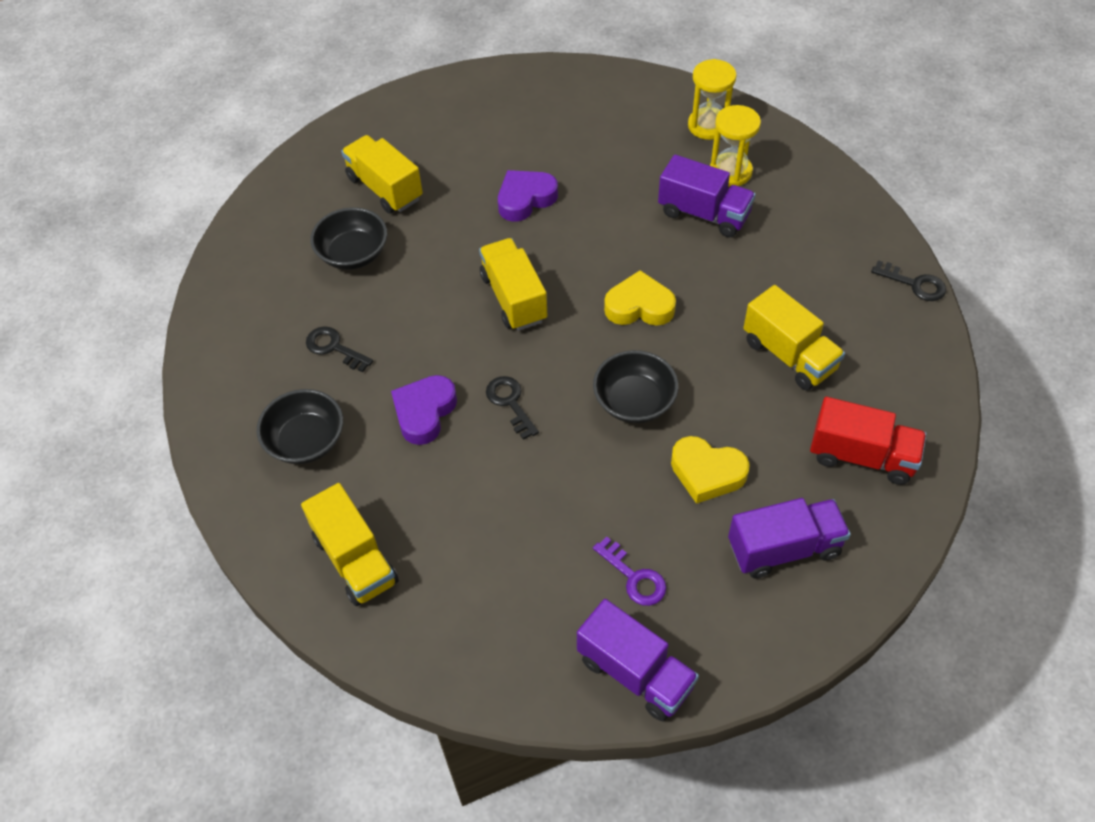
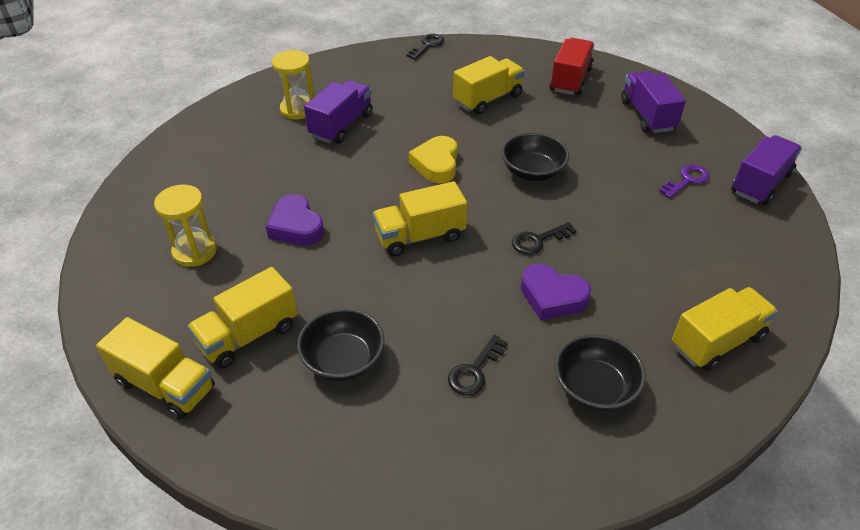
camera: 90 degrees left, 10 degrees down
(336, 149) = (165, 385): none -> yellow truck
(707, 473) = (593, 142): yellow heart -> none
(708, 126) = (239, 116): yellow hourglass -> yellow hourglass (195, 251)

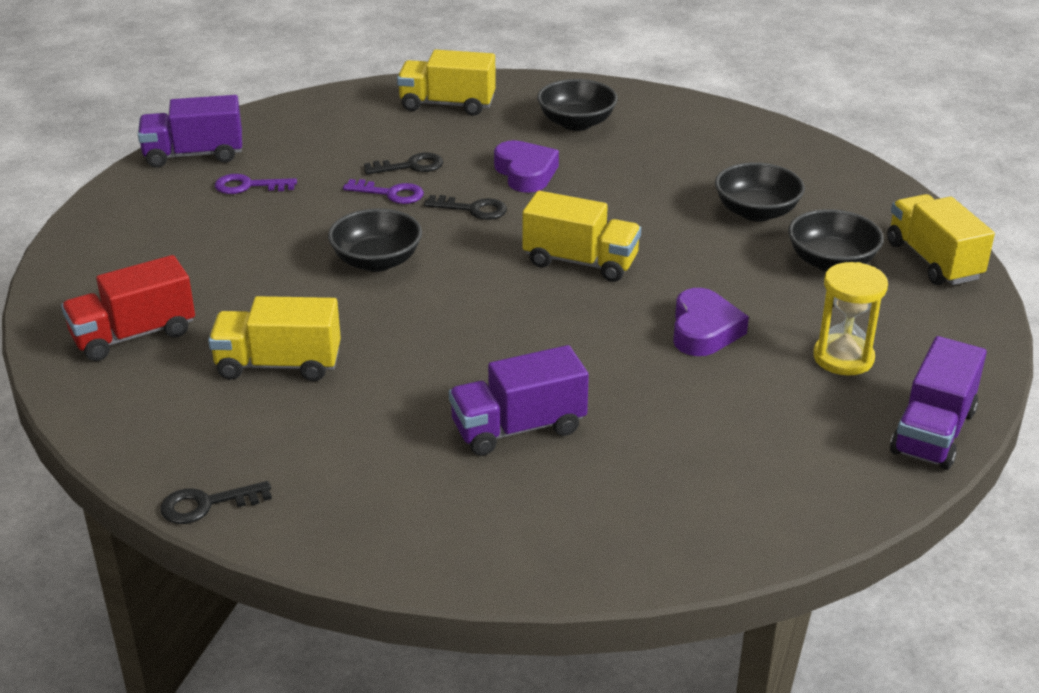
camera: 140 degrees left, 10 degrees down
(248, 335) = (831, 262): yellow truck -> black bowl
(298, 109) = (551, 489): yellow hourglass -> none
(436, 164) = (466, 319): yellow heart -> none
(475, 370) = (653, 164): black key -> black key (410, 166)
(604, 223) = (390, 193): none -> purple key
(647, 115) = (148, 252): purple truck -> purple truck (933, 432)

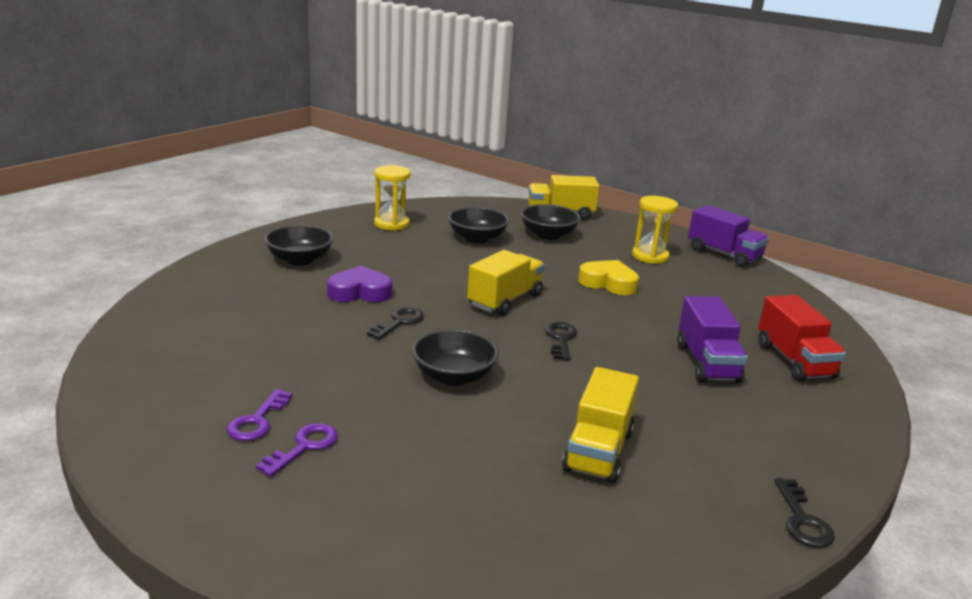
camera: 75 degrees left, 10 degrees down
(134, 335) = (514, 535): red truck -> red truck (794, 361)
(194, 155) = (149, 446): purple truck -> none
(390, 193) = (342, 351): purple key -> purple key (304, 447)
(410, 166) = (301, 333): black key -> black key (560, 339)
(447, 104) = (206, 298): yellow truck -> none
(704, 330) = (608, 283): purple heart -> yellow heart
(739, 148) = (391, 224): none -> yellow hourglass

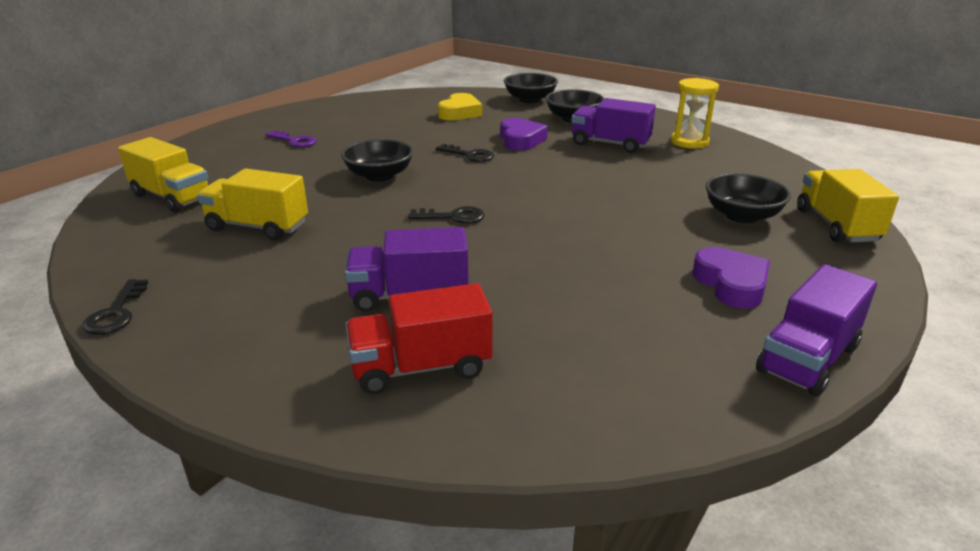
camera: 90 degrees right, 5 degrees up
(257, 421) = (327, 129): purple key -> none
(386, 254) = (610, 144): none -> purple truck
(477, 238) = (688, 178): black bowl -> black bowl (530, 100)
(505, 300) = (531, 193): yellow truck -> yellow truck (172, 197)
(608, 283) = (610, 248): yellow heart -> yellow heart (460, 113)
(650, 256) = (731, 284): yellow hourglass -> purple heart
(802, 519) = (116, 312): black key -> black key turned 90 degrees counterclockwise

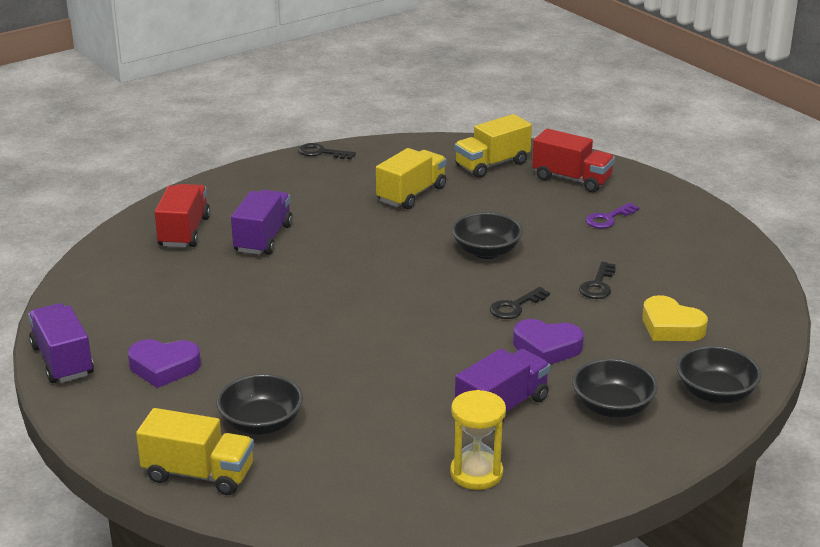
camera: 110 degrees right, 0 degrees up
(211, 160) = (571, 179): none -> red truck
(453, 217) = (371, 273): black key -> black key (598, 285)

